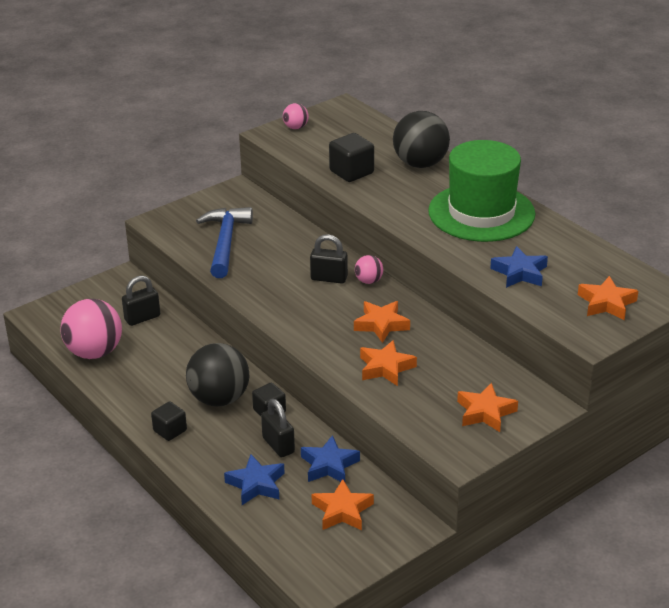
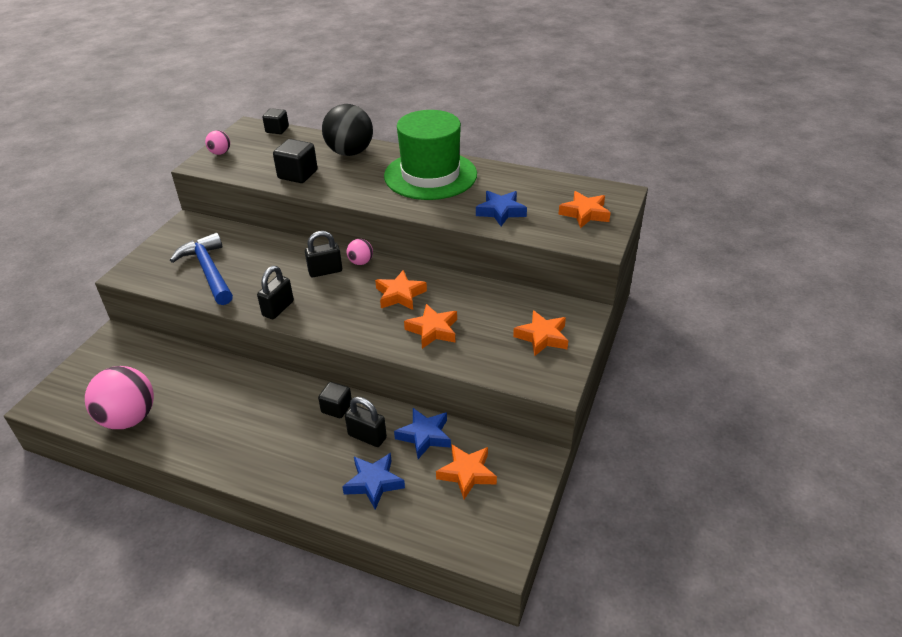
camera: 30 degrees left, 5 degrees up
(142, 318) = (157, 367): black padlock -> black padlock (278, 309)
(170, 430) = (256, 465): black cube -> black cube (277, 130)
(219, 399) = (283, 415): black ball -> none

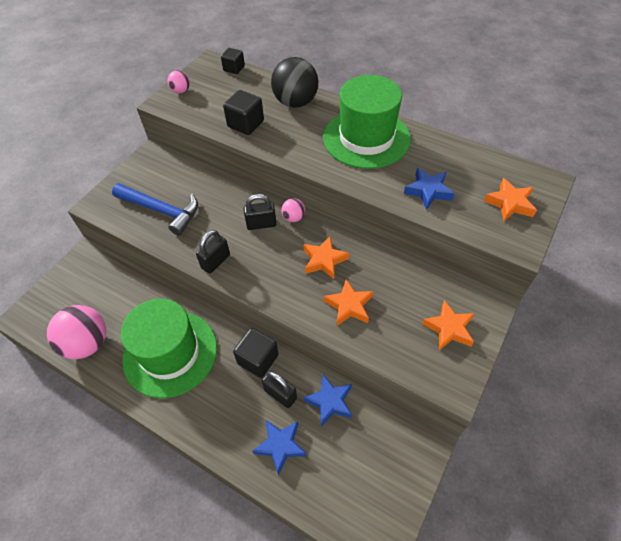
camera: 10 degrees right, 15 degrees up
(208, 271) = (162, 210): blue hammer -> blue hammer turned 135 degrees clockwise
(232, 415) = (170, 353): none -> green hat
(336, 408) = (258, 359): black cube -> black cube, size x1.51
(467, 473) = (362, 449): orange star -> none

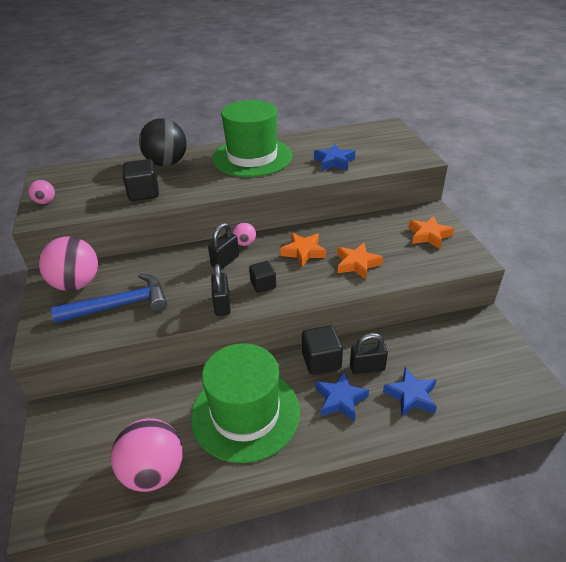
camera: 45 degrees left, 15 degrees down
(158, 172) = (77, 284): none -> pink ball
(234, 68) = (78, 168): black cube -> black cube (263, 284)
(330, 402) = (403, 344): blue star -> blue star (340, 400)
(510, 203) = (387, 144): orange star -> none

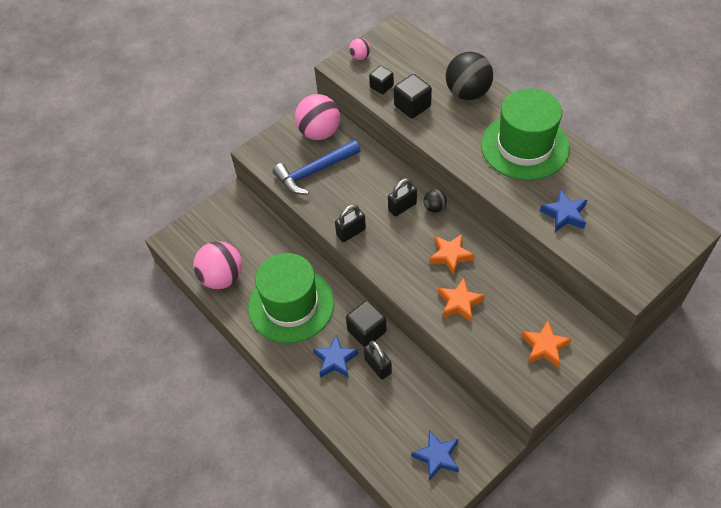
camera: 65 degrees right, 15 degrees up
(120, 305) = (314, 172): blue hammer -> blue hammer turned 105 degrees clockwise
(225, 261) = (402, 207): black padlock -> black padlock turned 45 degrees counterclockwise
(245, 243) = (434, 208): pink ball -> black ball
(263, 284) = (390, 247): black cube -> black cube (381, 86)
(411, 396) = (366, 408): blue star -> blue star (437, 457)

